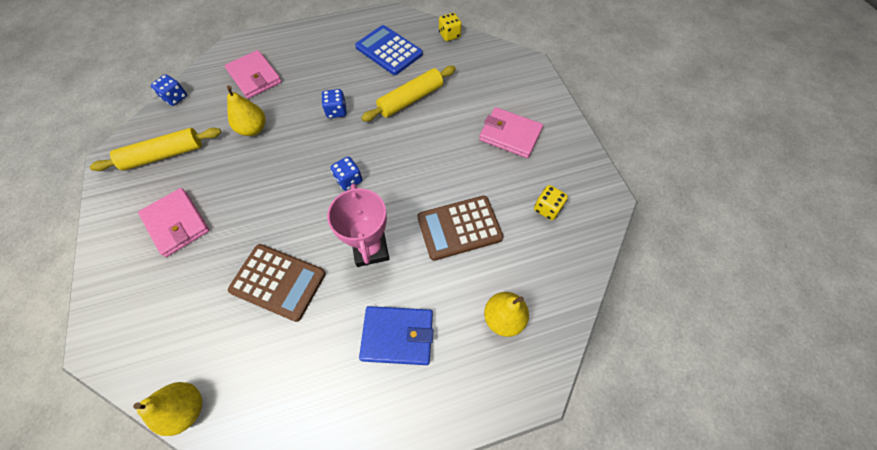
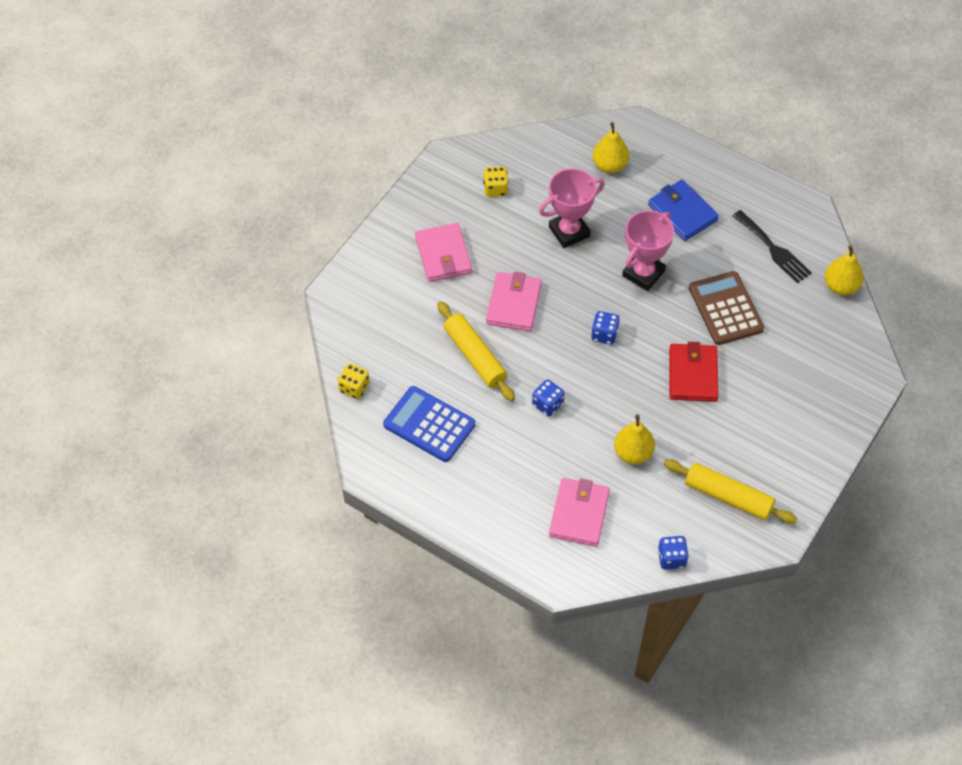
camera: 130 degrees left, 5 degrees down
(177, 223) = (762, 418): pink wallet -> pink wallet (514, 304)
(258, 208) = (693, 375): none -> red wallet
(284, 383) = (773, 249): none -> black fork
(389, 51) = (429, 425): blue calculator -> blue calculator turned 120 degrees clockwise
(410, 99) = (475, 356): yellow rolling pin -> yellow rolling pin turned 45 degrees clockwise
(459, 228) = (569, 232): brown calculator -> pink trophy

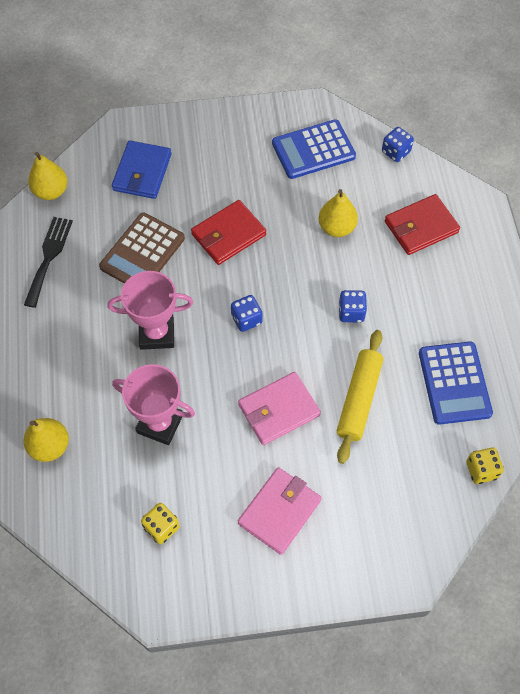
camera: 130 degrees left, 5 degrees up
(579, 514) = (421, 227): pink wallet -> red wallet
(682, 213) = (61, 348): blue wallet -> blue wallet (142, 172)
(728, 496) = (313, 150): yellow rolling pin -> blue calculator

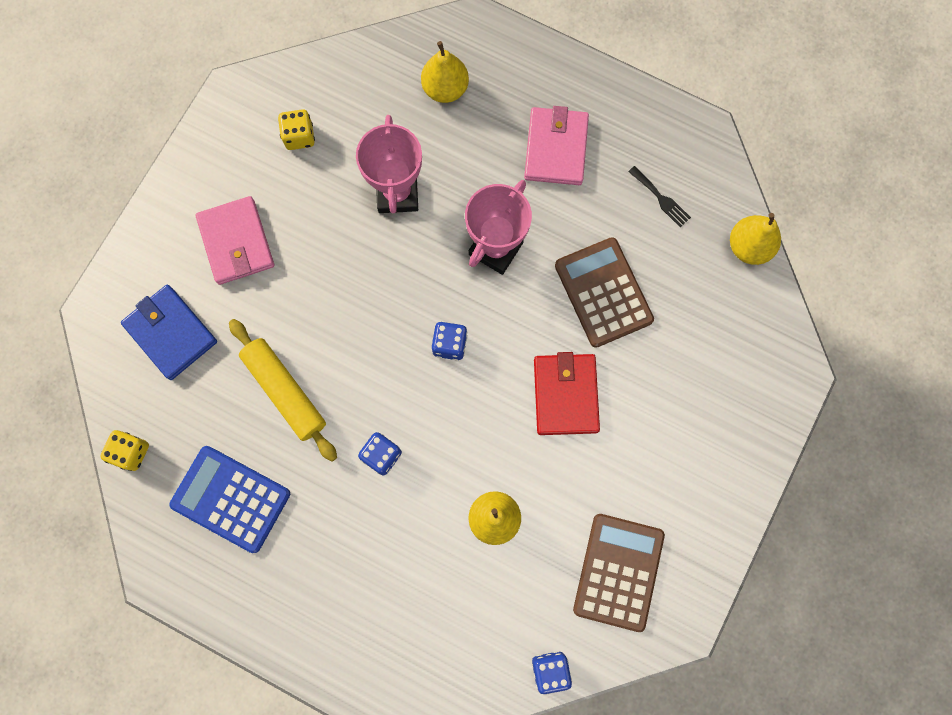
camera: 125 degrees right, 15 degrees up
(49, 257) = (661, 198): black fork -> black fork, size x0.60
(142, 172) = (713, 357): blue wallet -> blue wallet (171, 333)
(160, 424) = (397, 193): pink trophy -> pink trophy turned 60 degrees counterclockwise
(279, 410) = (331, 308): pink wallet -> pink wallet (556, 148)
(313, 150) = (618, 572): blue calculator -> brown calculator
(421, 227) = (429, 615): red wallet -> none

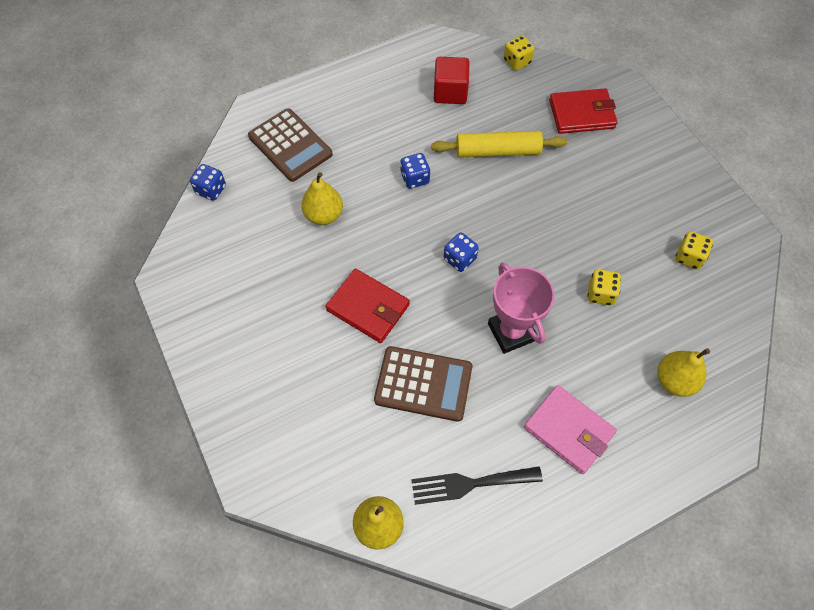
camera: 125 degrees right, 15 degrees down
(171, 333) = (581, 114): blue wallet -> red wallet
(231, 499) = (450, 92): blue calculator -> red cube
(236, 242) = (625, 178): pink wallet -> none
(397, 193) = (600, 293): pink trophy -> yellow dice
(618, 572) = (229, 263): brown calculator -> brown calculator (290, 145)
(661, 198) = (470, 484): black fork -> black fork, size x1.68

